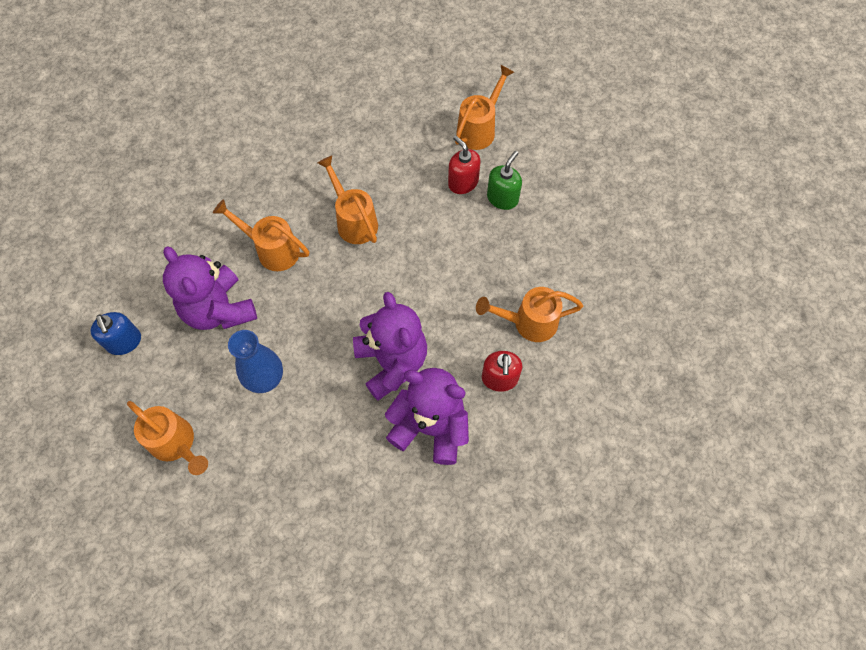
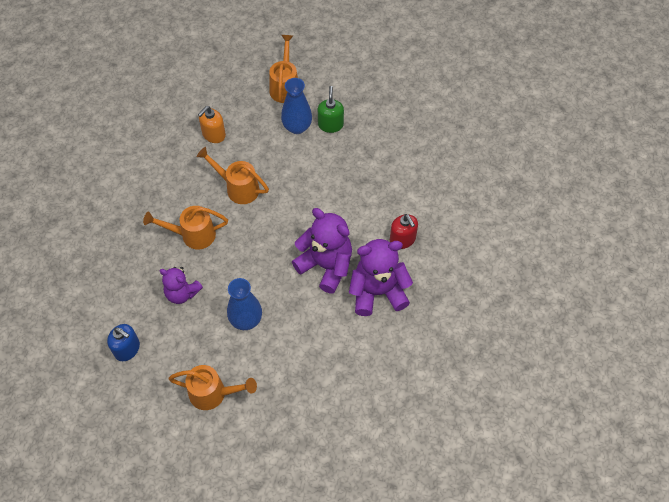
camera: 30 degrees left, 5 degrees down
(219, 310) = (182, 293): purple teddy bear -> purple teddy bear, size x0.62
(366, 147) = (213, 135): none -> orange soap dispenser
(463, 182) = (297, 127): red soap dispenser -> blue vase
(529, 322) = (399, 195): orange watering can -> none

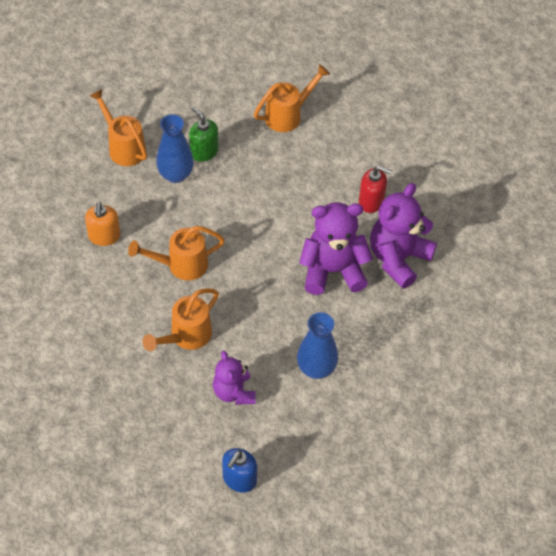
camera: 45 degrees left, 5 degrees down
(127, 349) = (239, 479): blue soap dispenser -> blue soap dispenser turned 135 degrees clockwise
(182, 293) = (234, 392): purple teddy bear -> purple teddy bear turned 90 degrees clockwise
(213, 393) = (357, 450): orange watering can -> orange watering can (287, 115)

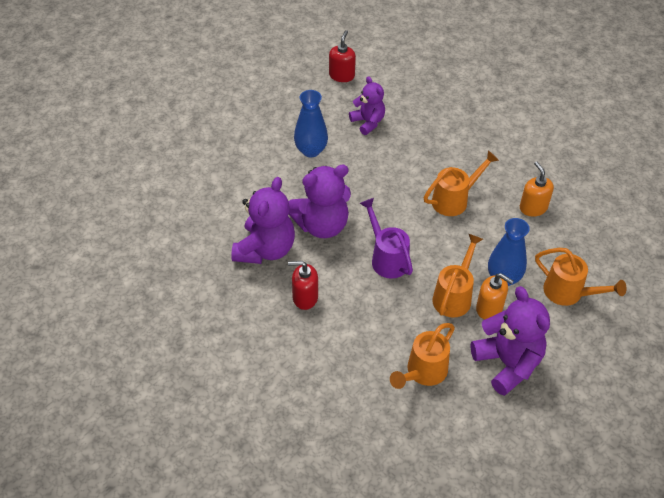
camera: 165 degrees right, 5 degrees down
(186, 336) = (422, 150): orange watering can -> orange watering can (454, 296)
(204, 151) = (489, 308): green soap dispenser -> orange soap dispenser
(213, 105) = (507, 363): none -> purple teddy bear
(239, 479) = (341, 75): blue soap dispenser -> red soap dispenser
(279, 220) = (387, 258): none -> purple watering can

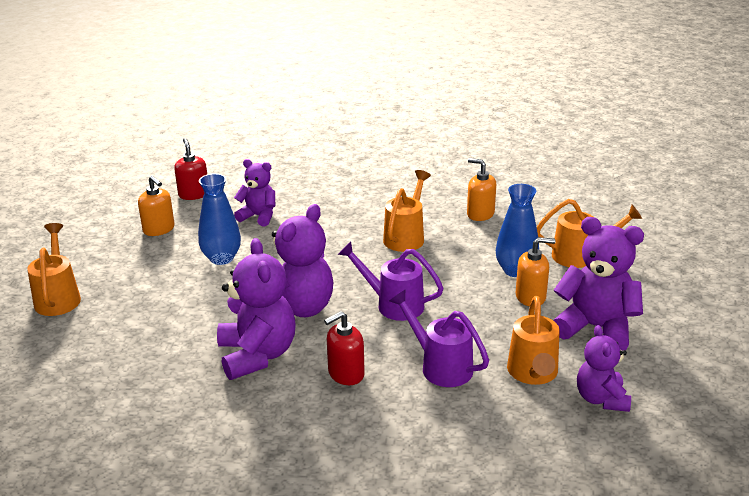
camera: 35 degrees left, 20 degrees down
(292, 100) = (159, 229): none -> orange soap dispenser
(369, 329) = (441, 366): none -> purple watering can
(447, 421) = (601, 399): none -> purple teddy bear
(454, 296) = (489, 303): orange watering can -> orange watering can (58, 298)

